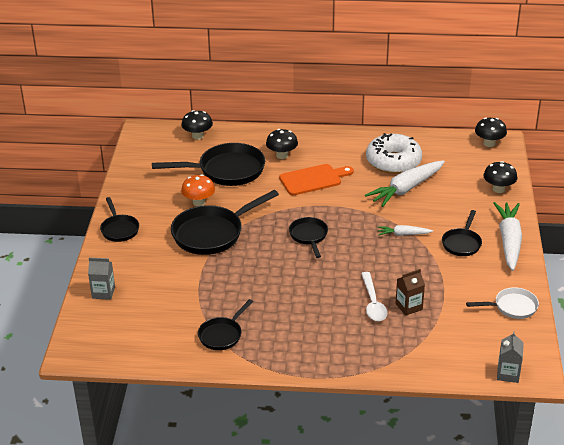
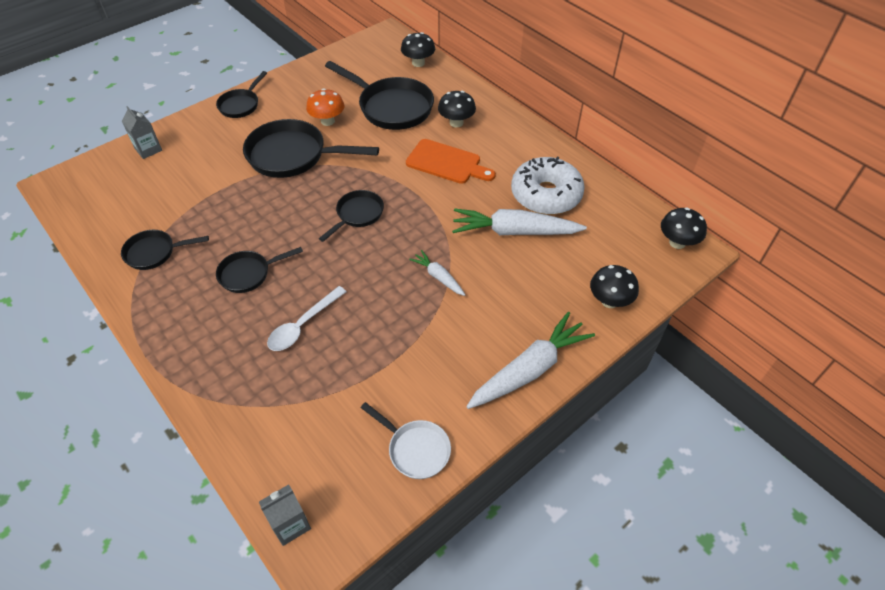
camera: 45 degrees right, 15 degrees up
(409, 306) = (325, 357): brown carton -> none
(462, 243) = (478, 332): black pan -> black pan (249, 274)

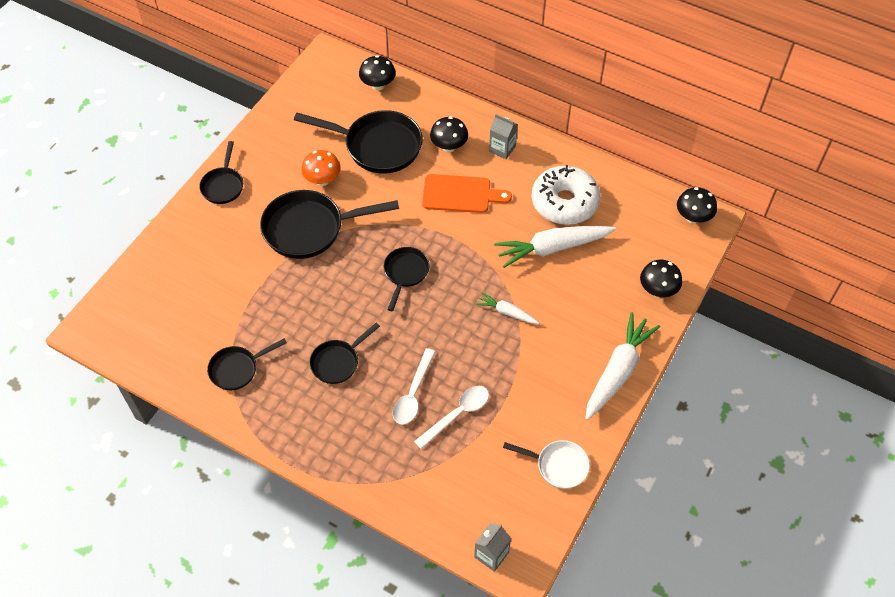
camera: 20 degrees left, 5 degrees up
(148, 149) = (159, 264): grey carton -> grey carton (502, 149)
(336, 359) = (457, 414): none -> white spoon

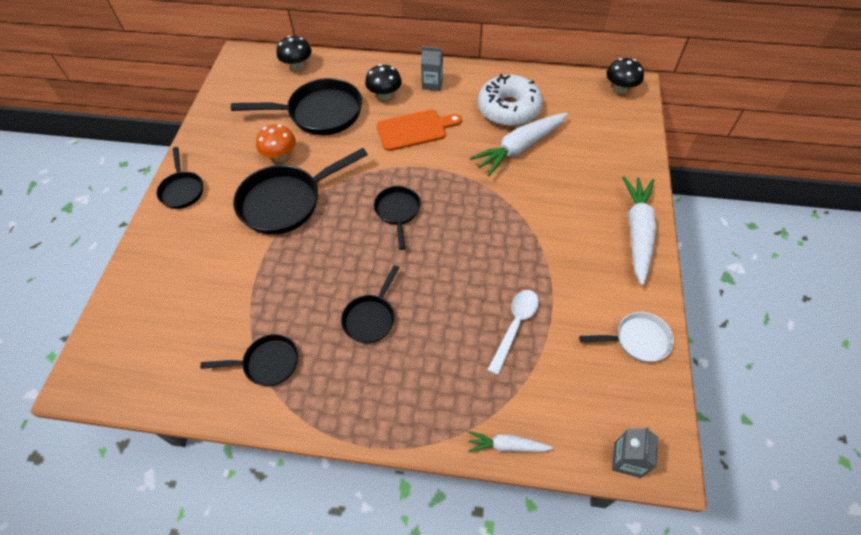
camera: 20 degrees left, 0 degrees up
(237, 369) = (267, 363): black pan -> black pan turned 135 degrees counterclockwise
(413, 394) = (461, 322): white spoon -> none
(507, 312) = (510, 215): white carrot -> white carrot (507, 445)
(657, 290) = (628, 153): black mushroom -> none

